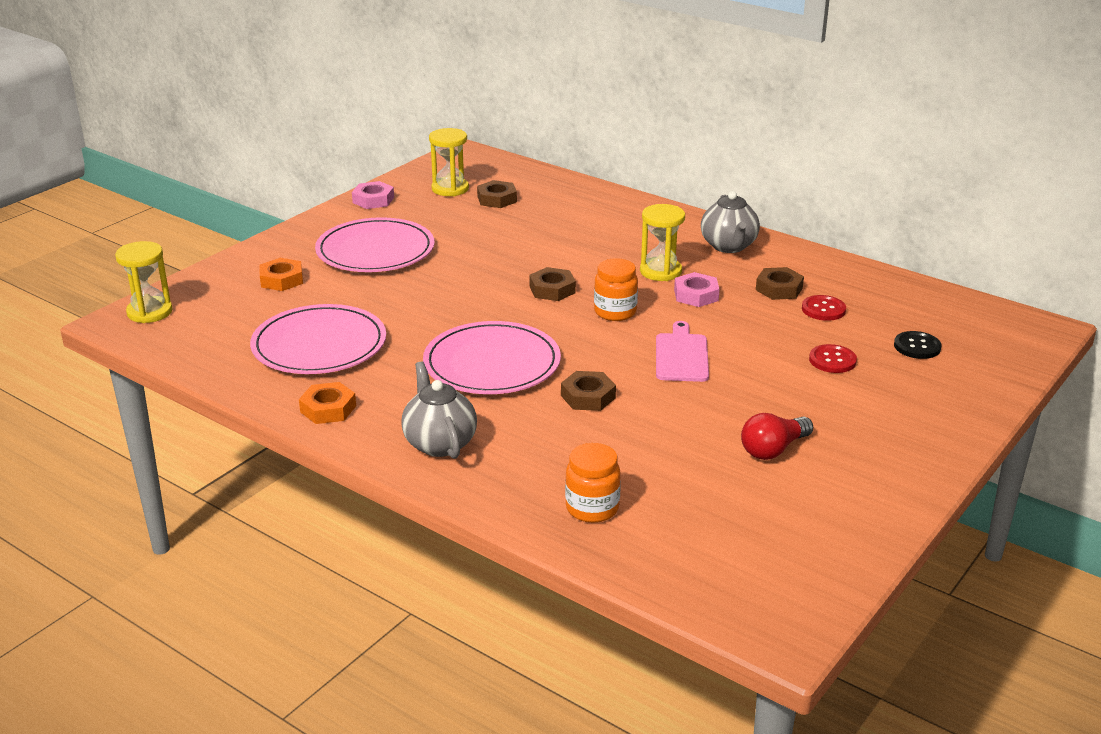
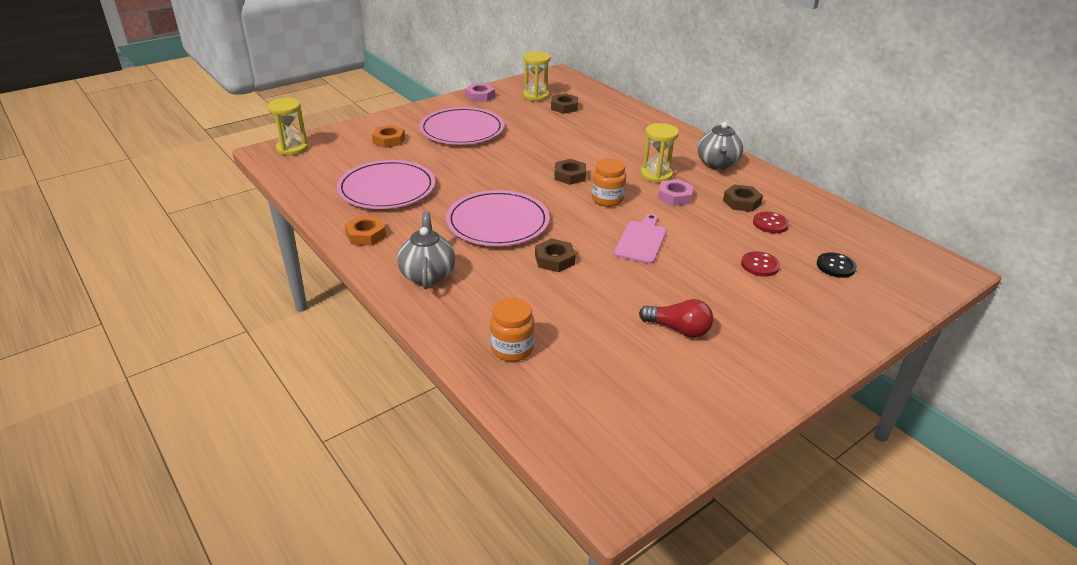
camera: 15 degrees right, 5 degrees up
(773, 449) = (678, 329): red light bulb -> red light bulb turned 135 degrees counterclockwise

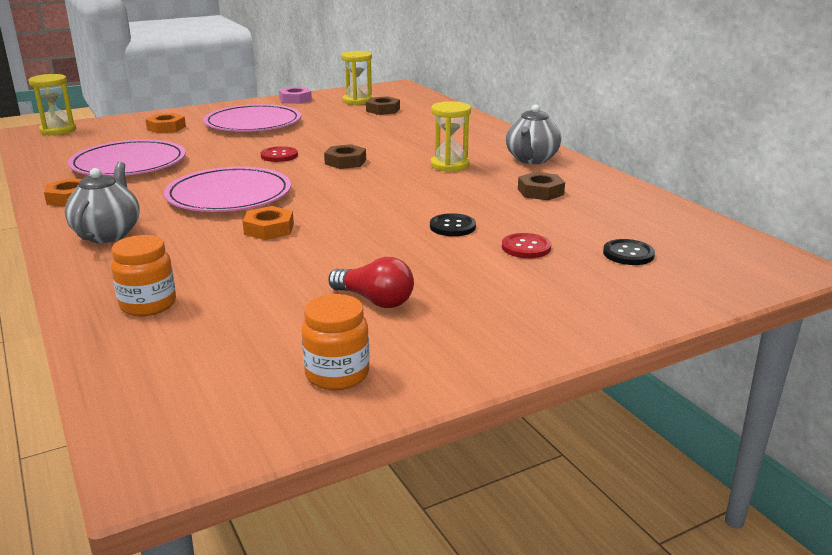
camera: 10 degrees right, 10 degrees down
(554, 259) = (269, 229): brown nut -> orange nut
(607, 199) = (374, 182): orange jar -> orange jar (337, 374)
(641, 240) = (389, 218): pink cutting board -> none
(674, 196) = (459, 183): pink nut -> none
(694, 246) = (452, 227): none -> black button
(770, 223) = (565, 211): red button -> red button (279, 156)

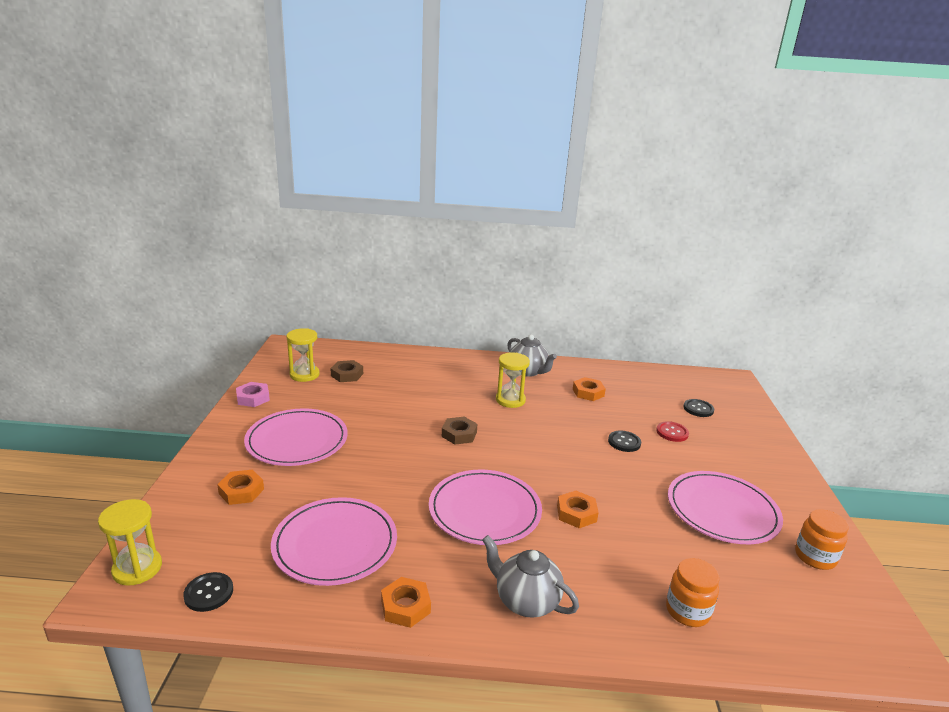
camera: 60 degrees left, 0 degrees up
(46, 149) = (209, 593): none -> black button
(279, 156) = (410, 457): red button -> none
(375, 300) = (722, 510): red light bulb -> pink plate
(540, 192) = (588, 392): brown nut -> orange nut

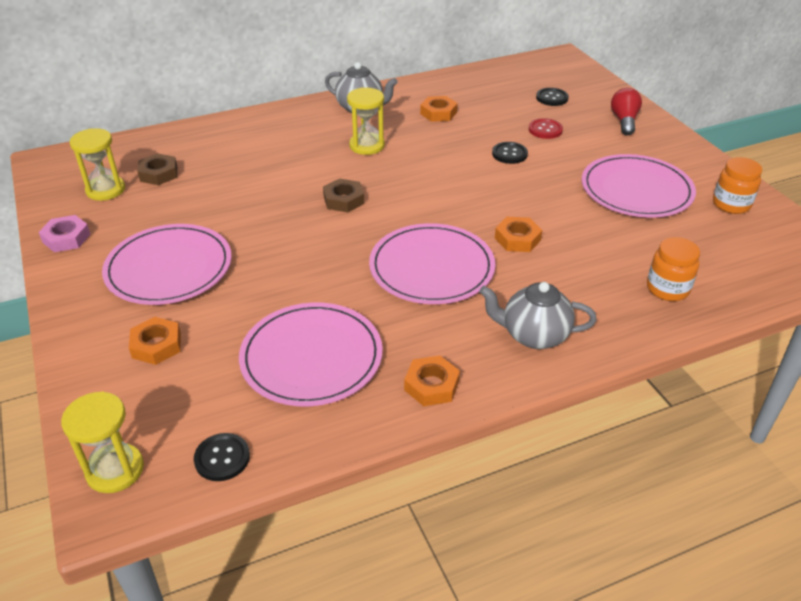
camera: 25 degrees left, 15 degrees up
(754, 447) = (624, 121): none -> red light bulb

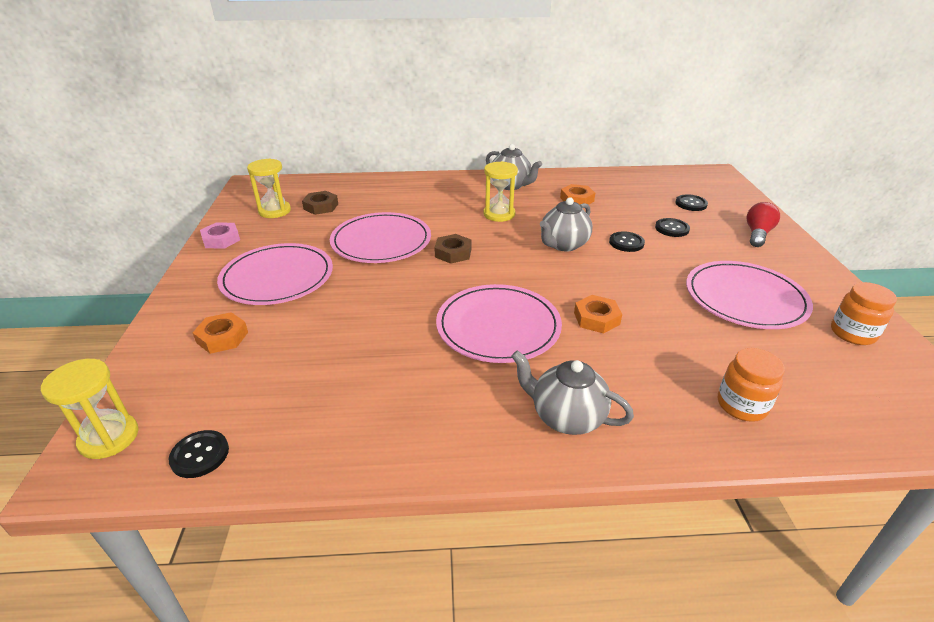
camera: 20 degrees right, 5 degrees down
(311, 357) = (339, 381): pink plate -> pink plate (381, 241)
(431, 385) = (433, 440): orange nut -> none
(450, 168) = (563, 245): none -> grey teapot
(545, 130) = (672, 228): red button -> black button

